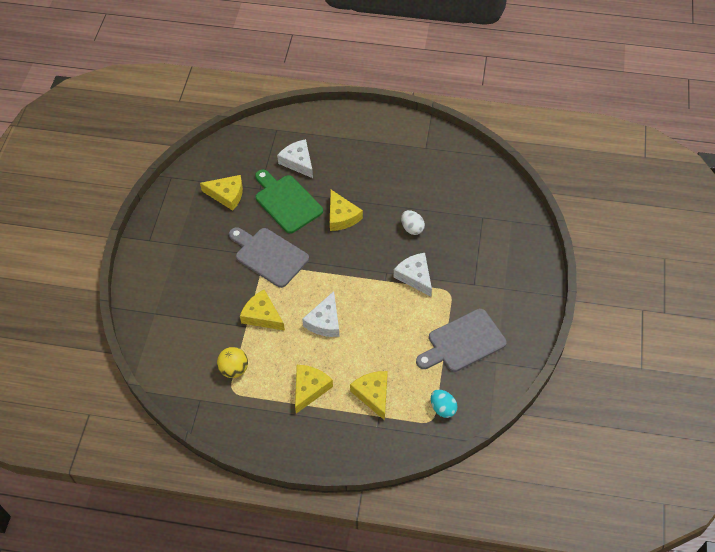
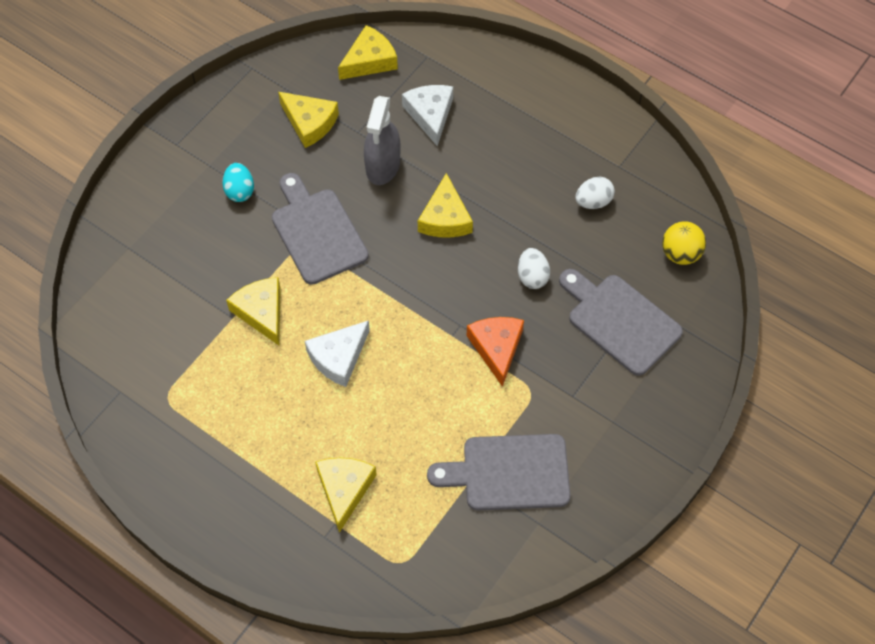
camera: 25 degrees right, 5 degrees up
(234, 369) = (185, 370): yellow ball -> yellow ball (680, 254)
(286, 202) = (383, 165): green cutting board -> grey spray bottle
(309, 389) = (266, 442): yellow cheese -> yellow cheese (369, 60)
(415, 276) = (496, 348): white cheese -> orange cheese
(422, 173) = (593, 202): none -> white egg
(443, 408) = (427, 553): turquoise egg -> turquoise egg (240, 191)
(476, 232) = (620, 321): none -> grey cutting board

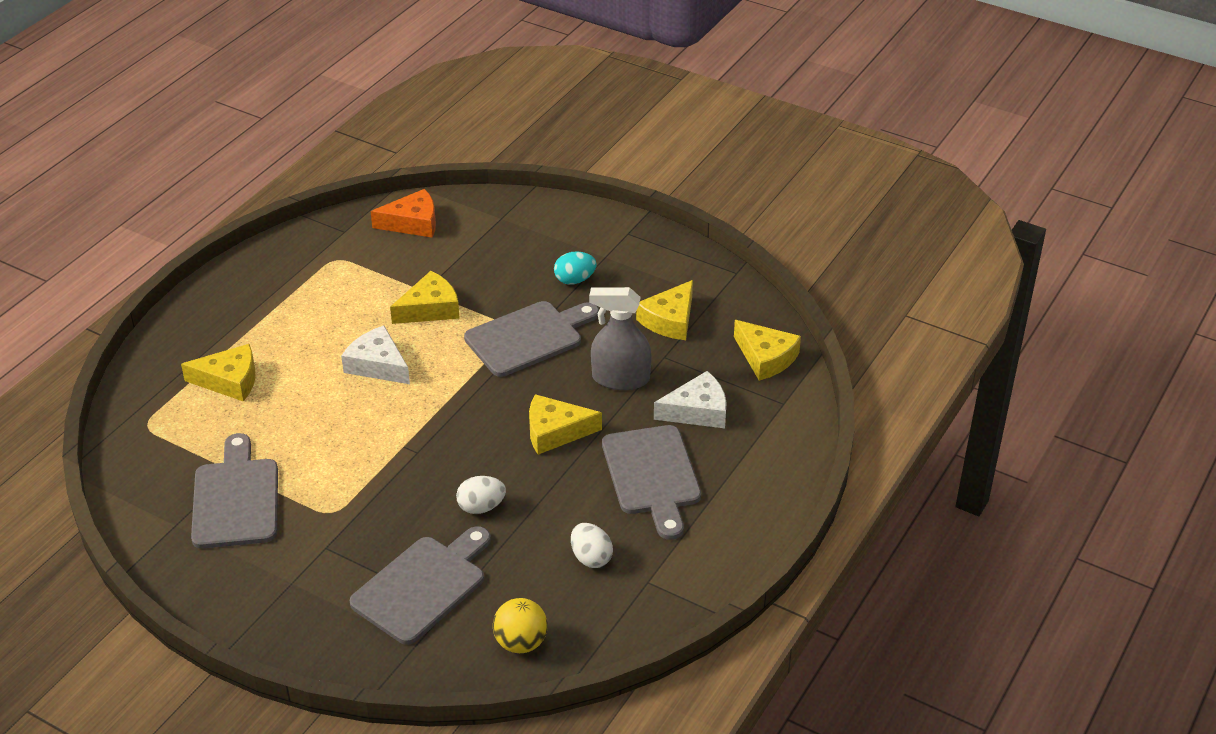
camera: 85 degrees right, 20 degrees down
(496, 348) = (387, 482): orange cheese -> orange cheese (412, 223)
(504, 153) = (652, 475): none -> grey cutting board

